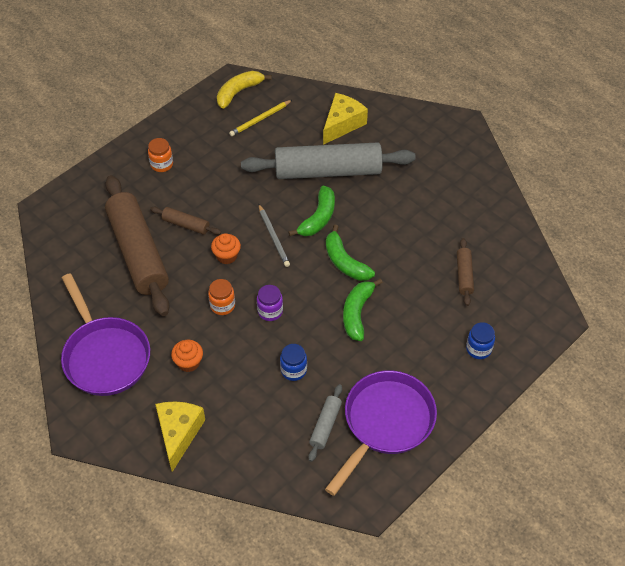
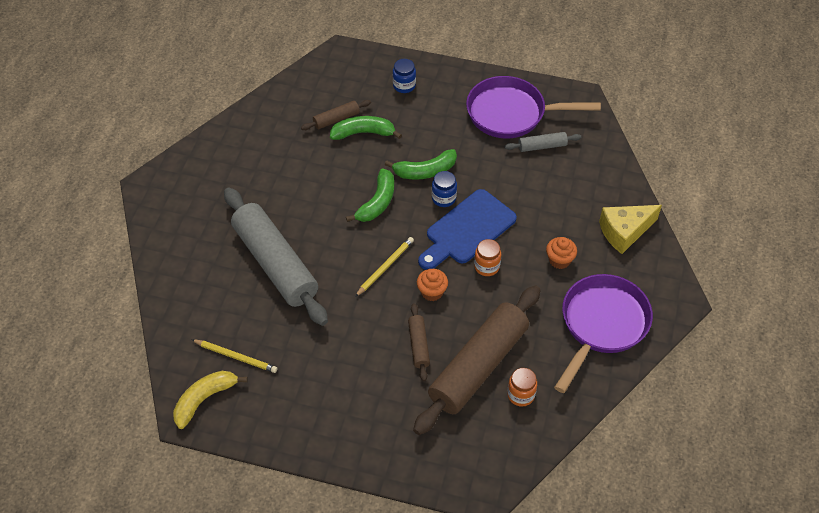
camera: 120 degrees left, 0 degrees up
(162, 164) = (355, 413): orange jar -> orange jar (521, 395)
(238, 92) = (204, 399): yellow banana -> yellow banana turned 120 degrees clockwise
(270, 311) = (467, 230): purple jar -> blue cutting board
(273, 237) = (385, 267): grey pencil -> yellow pencil
(293, 370) = (511, 187): blue jar -> blue jar (443, 198)
(318, 218) = (340, 244): green banana -> green banana (363, 133)
(342, 124) = (202, 281): yellow cheese -> none

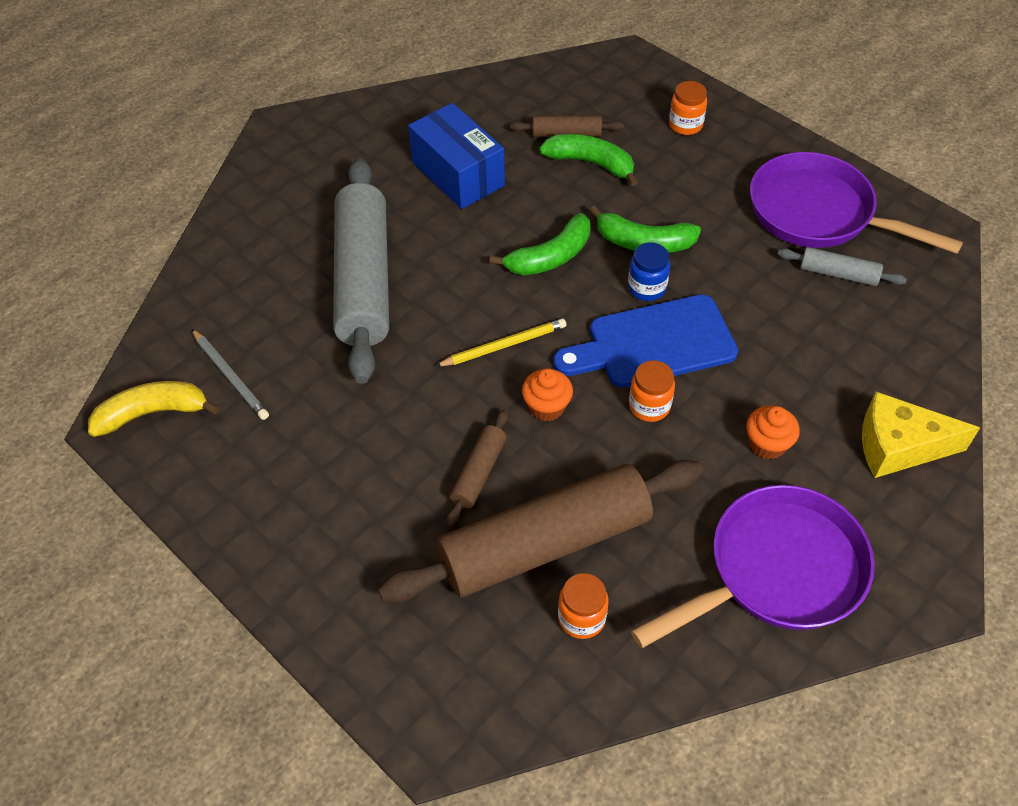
camera: 30 degrees right, 0 degrees up
(236, 357) = (230, 376): yellow pencil -> grey pencil
(287, 172) = (458, 174): none -> blue box
(404, 86) = (685, 125): blue jar -> orange jar

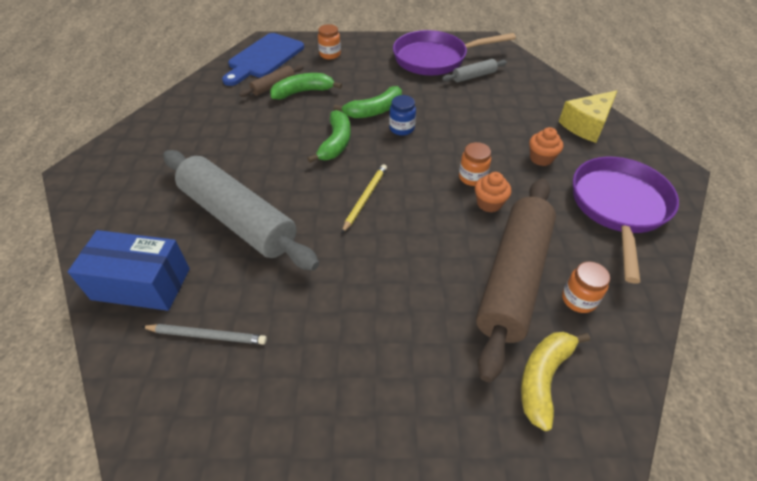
camera: 45 degrees left, 5 degrees down
(153, 413) = (170, 406): yellow banana -> yellow banana (543, 378)
(458, 174) = (233, 134): blue box -> blue box (141, 284)
(478, 473) = (434, 270): brown rolling pin -> none
(546, 407) = (426, 212): orange cupcake -> orange cupcake (489, 203)
(653, 343) = (437, 150): blue cutting board -> blue cutting board (264, 58)

